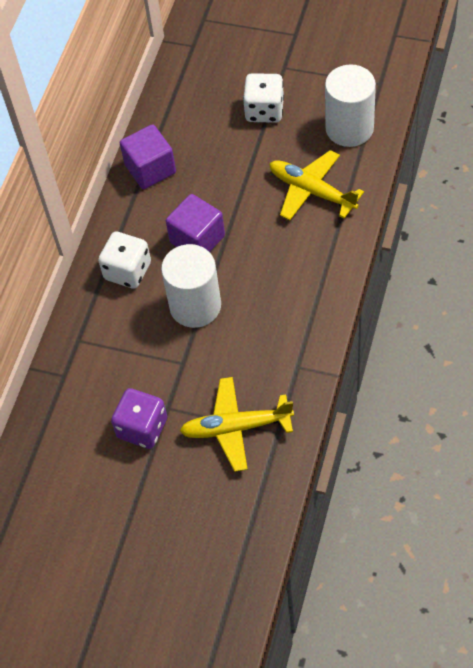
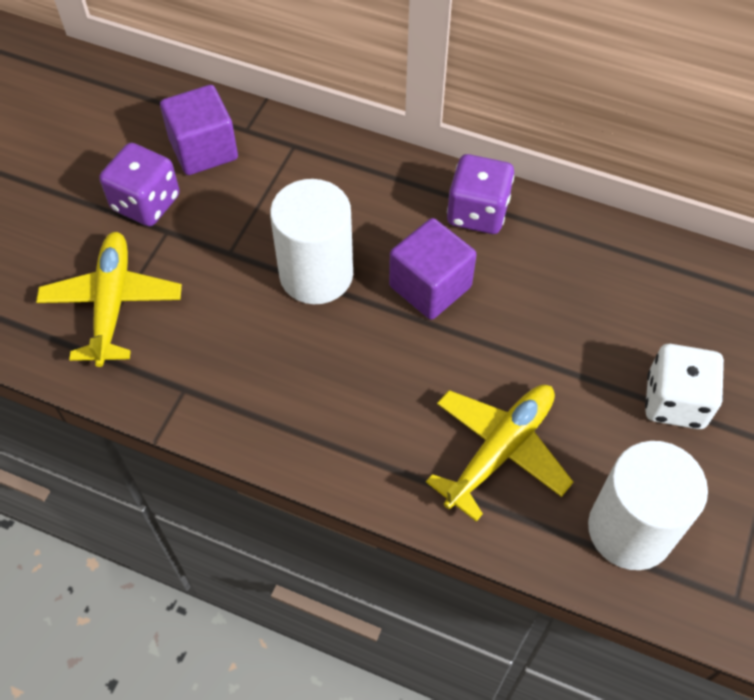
camera: 90 degrees right, 0 degrees up
(128, 271) = (390, 202): white dice -> none
(132, 219) = (477, 212): none -> purple dice
(150, 169) = (565, 239): purple cube -> purple cube (203, 149)

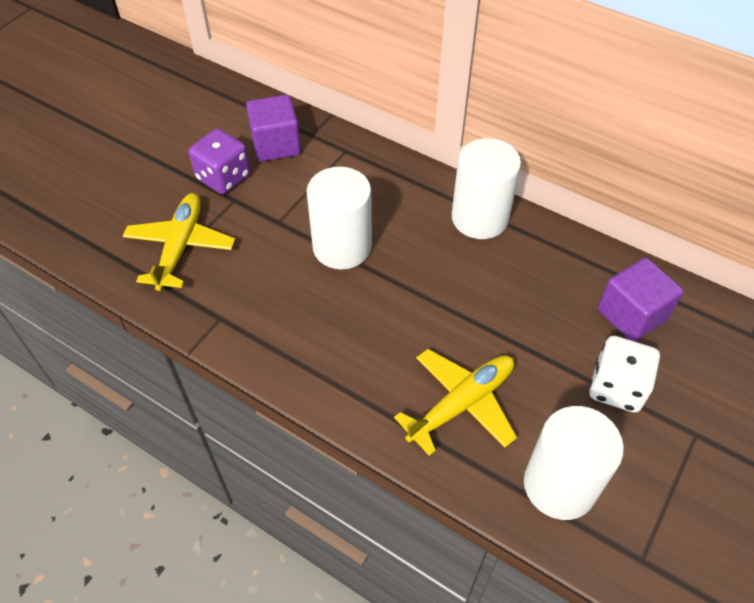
camera: 10 degrees right, 5 degrees down
(430, 286) = (430, 268): purple cube -> purple cube (631, 315)
(477, 212) = (480, 218): purple dice -> white cylinder

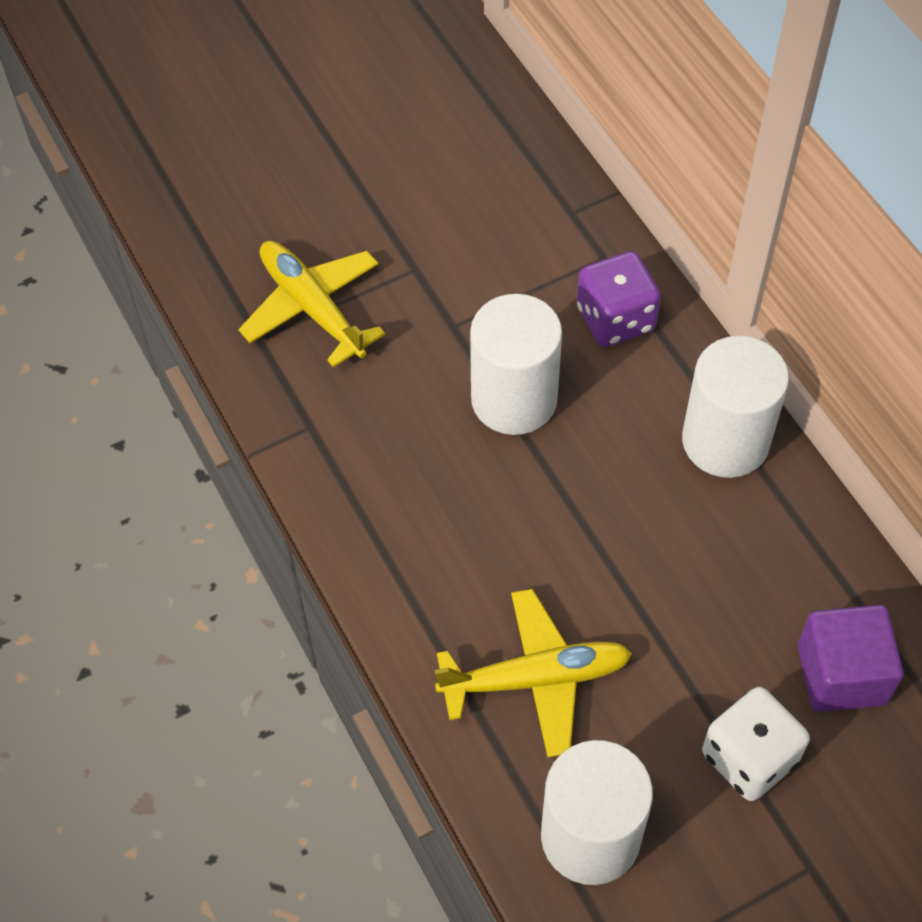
camera: 30 degrees right, 5 degrees up
(180, 247) = (312, 308): yellow plane -> yellow plane turned 75 degrees counterclockwise
(223, 177) = (418, 230): purple dice -> purple dice (615, 319)
(276, 145) = (514, 209): purple cube -> none

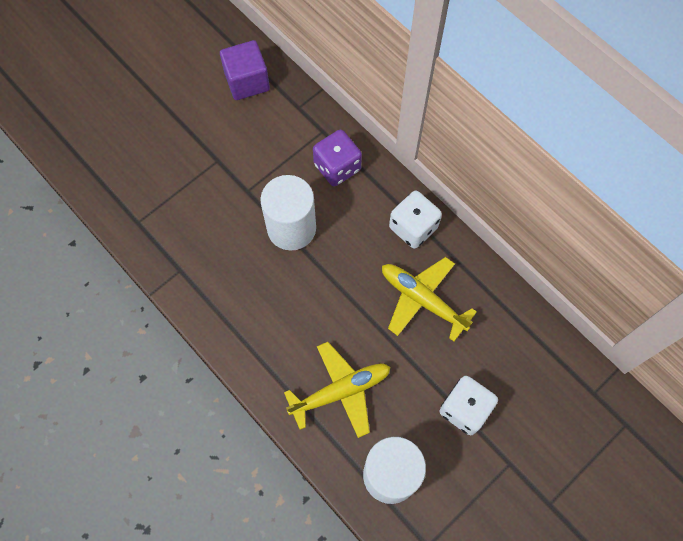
camera: 15 degrees left, 10 degrees up
(312, 308) = (164, 197): yellow plane -> yellow plane (422, 300)
(725, 441) = (413, 227): white cylinder -> white dice
(841, 674) = (503, 350): purple cube -> purple cube (247, 81)

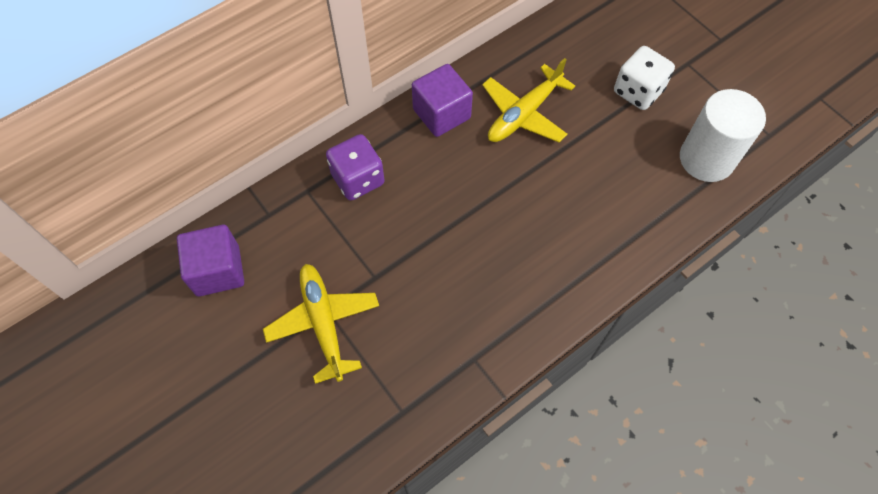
camera: 85 degrees left, 5 degrees down
(291, 228) = (430, 231): white cylinder -> none
(340, 391) = (623, 196): yellow plane -> yellow plane (324, 323)
(413, 227) = (441, 114): white dice -> purple cube

